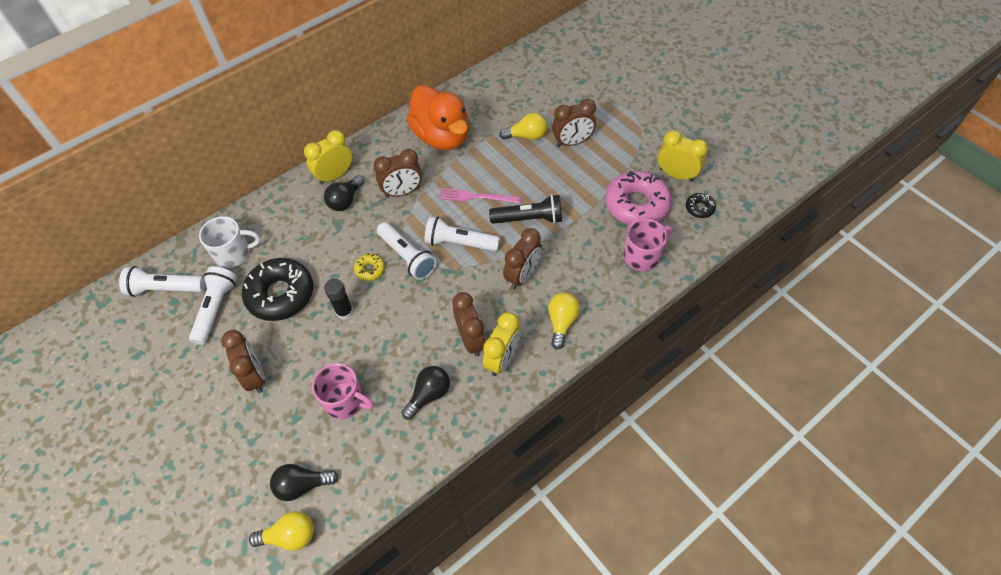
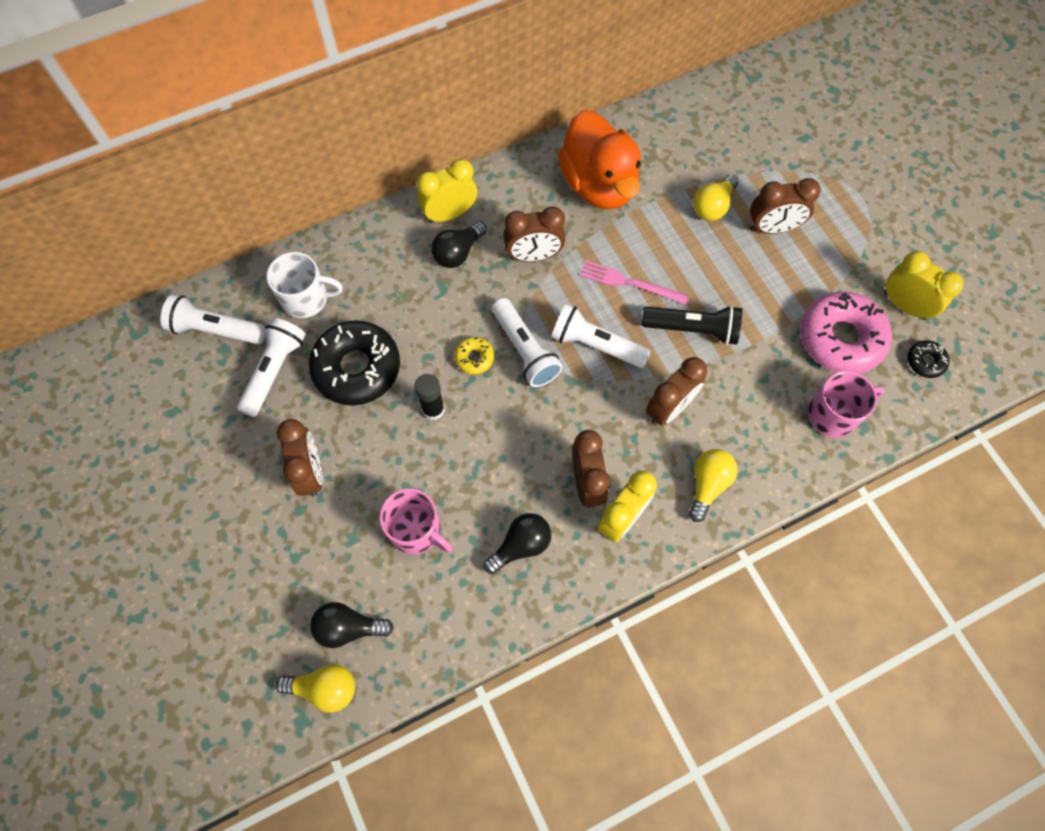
camera: 10 degrees right, 10 degrees up
(526, 136) = (712, 206): yellow light bulb -> yellow light bulb turned 120 degrees clockwise

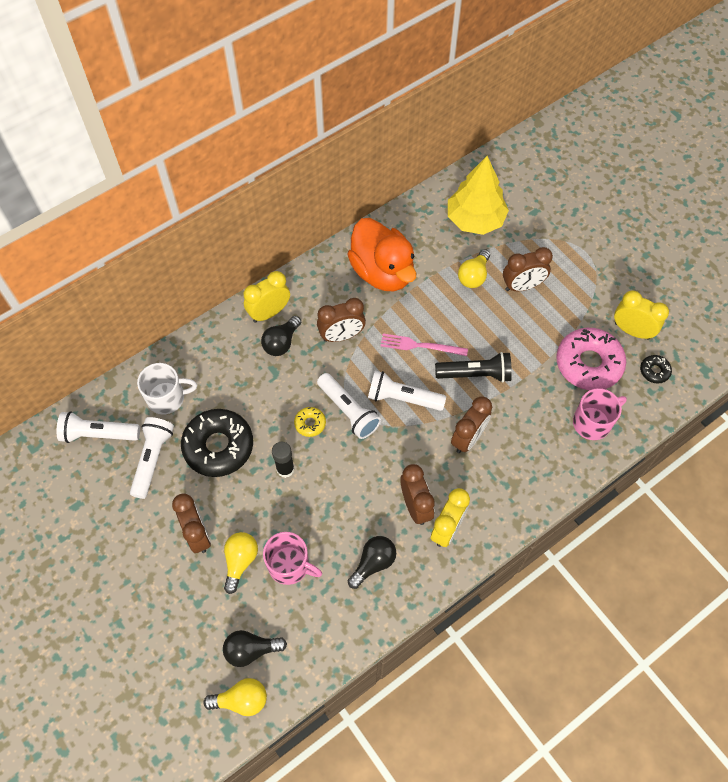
camera: 10 degrees left, 5 degrees down
(708, 485) = (508, 492): yellow light bulb -> yellow light bulb (240, 561)
(727, 137) = (475, 220): none -> yellow tree

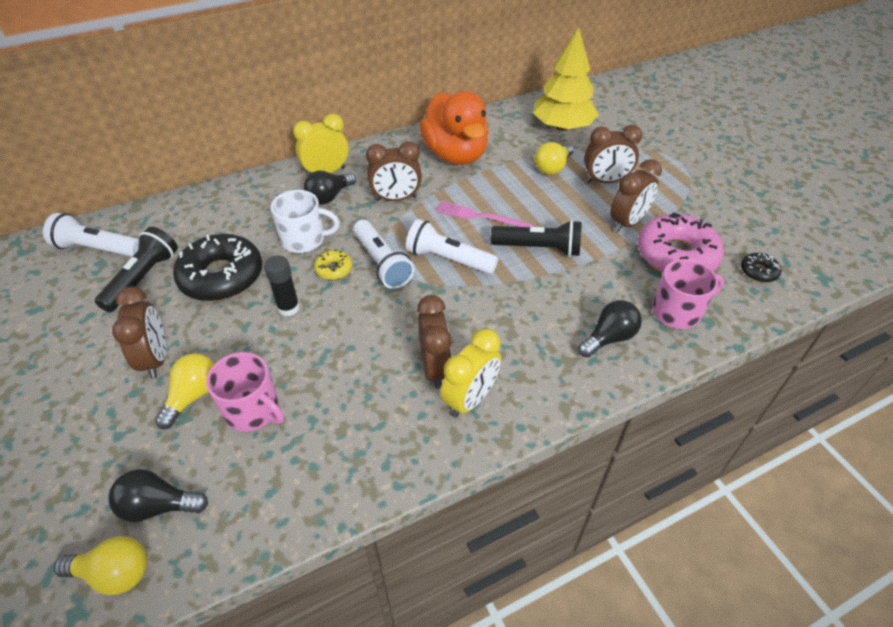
camera: 10 degrees right, 15 degrees down
(153, 459) = (143, 278): white flashlight -> black flashlight
(167, 398) = (187, 227): white mug -> white mug (304, 239)
(373, 563) = (362, 424): black light bulb -> black light bulb (609, 338)
(468, 438) = (518, 307): brown clock -> brown clock (627, 223)
(632, 331) = (731, 232): yellow clock -> none

